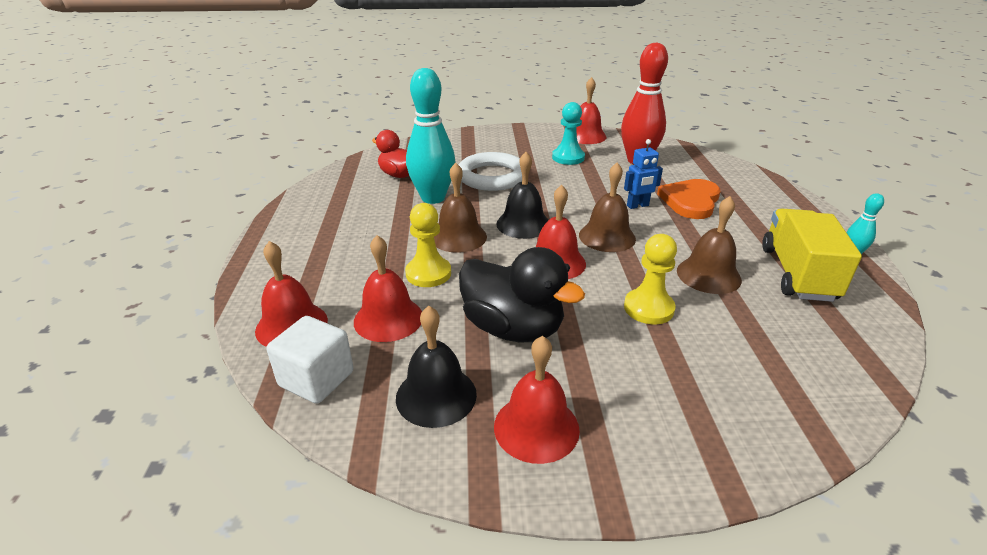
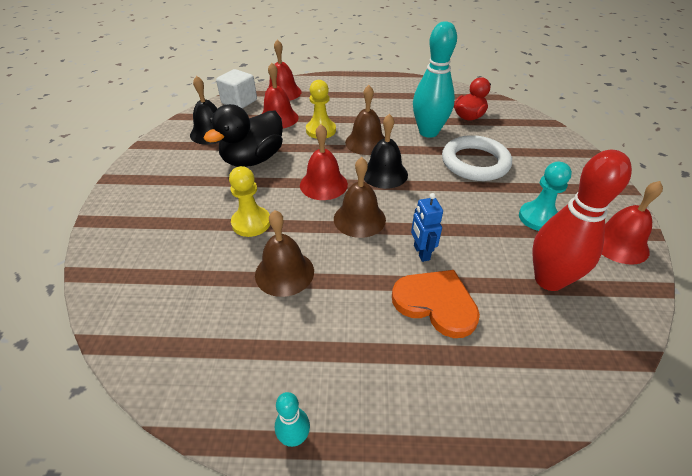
camera: 95 degrees right, 10 degrees up
(536, 427) = (172, 161): red bell -> none
(797, 274) = (268, 349): yellow truck -> none

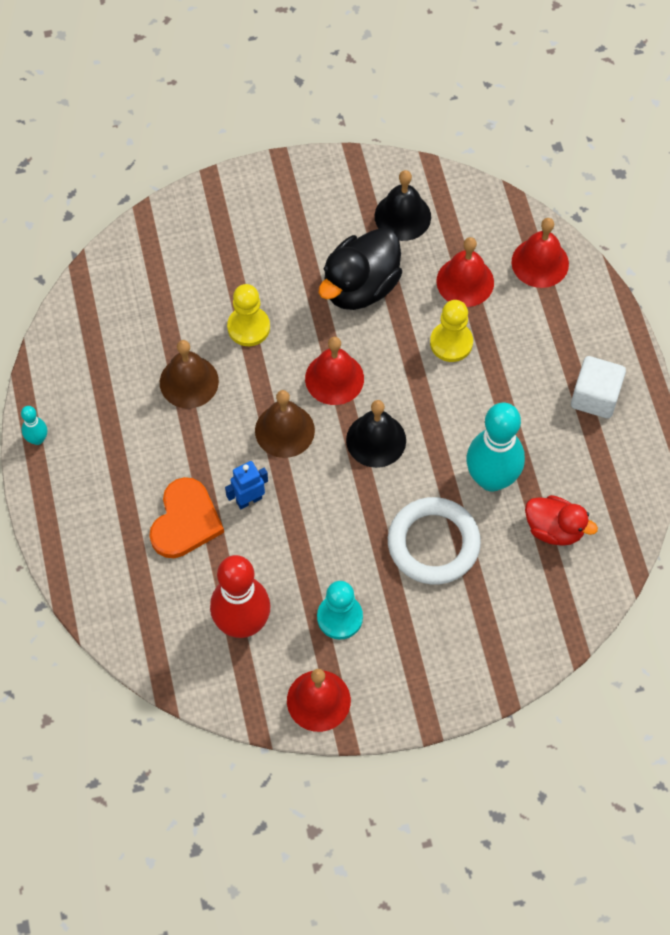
camera: 75 degrees right, 20 degrees up
(239, 102) = (492, 217): white cube -> white cube (595, 397)
(253, 159) = (360, 287): black duck -> black duck turned 75 degrees counterclockwise
(366, 142) = (439, 405): brown bell -> none

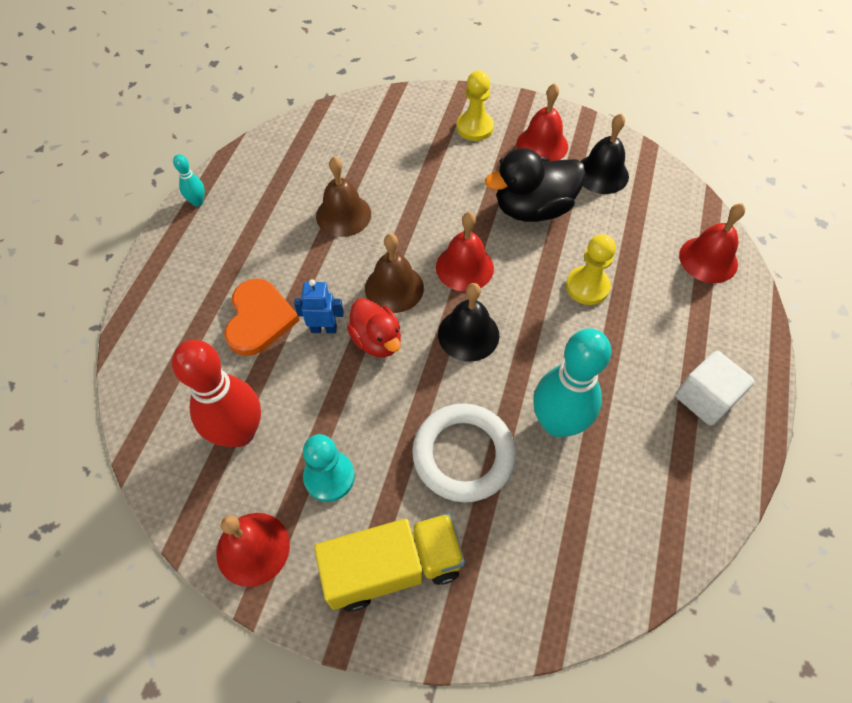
camera: 30 degrees right, 5 degrees down
(185, 521) = (259, 319): orange heart -> orange heart turned 45 degrees counterclockwise
(248, 327) = (419, 198): yellow pawn -> yellow pawn (474, 127)
(432, 655) = (392, 568): none -> yellow truck
(465, 281) = (629, 244): red bell -> red bell (542, 145)
(554, 529) = (595, 506): red duck -> red duck (377, 340)

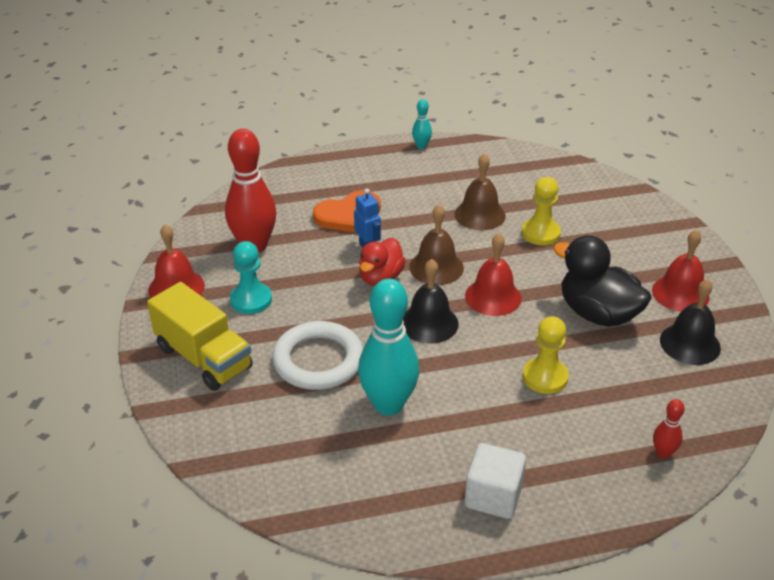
camera: 60 degrees right, 20 degrees down
(474, 127) = (652, 246): yellow pawn -> yellow pawn (540, 233)
(708, 259) = (663, 453): red bell -> red bowling pin

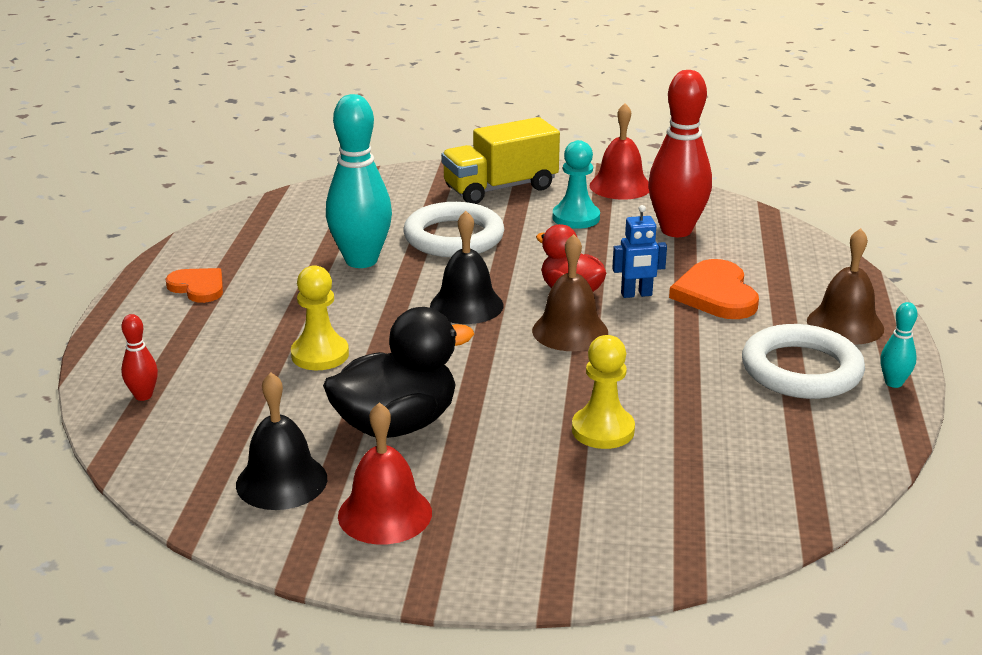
camera: 110 degrees right, 10 degrees down
(427, 175) = (801, 370): none -> white ring
(480, 215) = (675, 390): brown bell -> brown bell (845, 325)
(493, 297) = (485, 356): red bell -> none
(493, 496) = (198, 287): white cube -> orange heart

